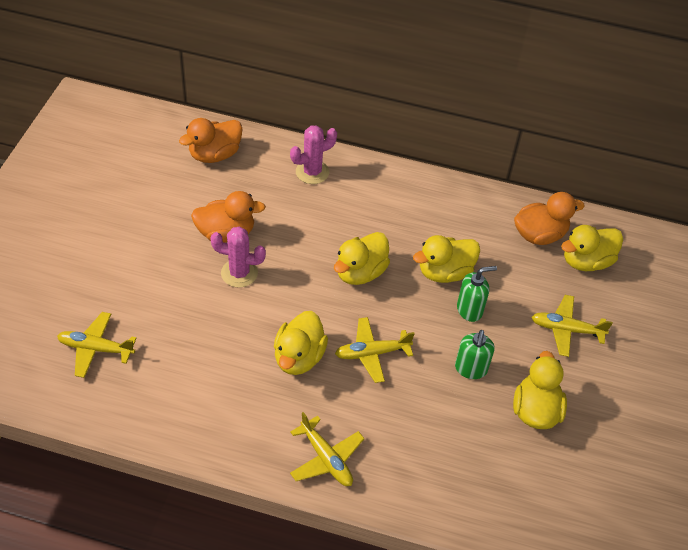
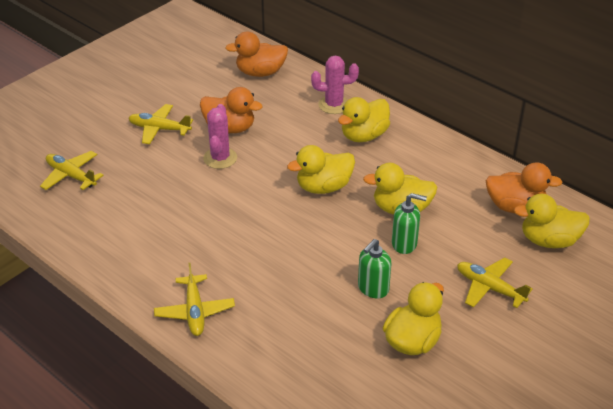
camera: 30 degrees right, 10 degrees down
(239, 273) = (220, 158): pink cactus -> pink cactus turned 60 degrees clockwise
(299, 357) = (225, 231): yellow duck -> yellow duck (364, 136)
(372, 353) = (291, 248): yellow plane -> yellow plane (159, 129)

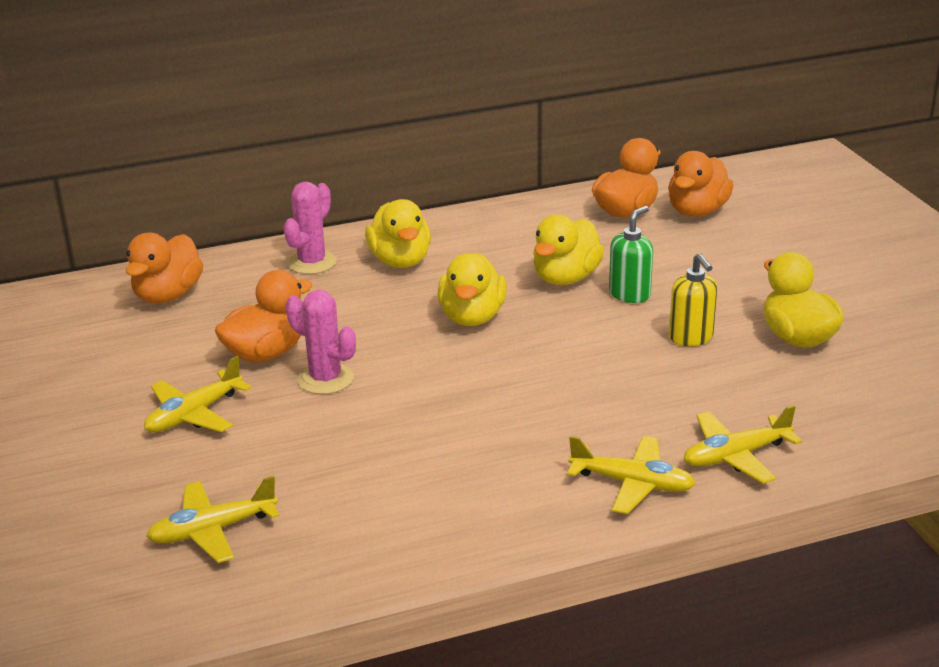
camera: 60 degrees left, 10 degrees down
(373, 289) = (691, 337): green soap dispenser -> yellow soap dispenser
(489, 288) = (745, 266): yellow plane -> yellow plane (736, 456)
(549, 240) = (697, 211): yellow duck -> orange duck

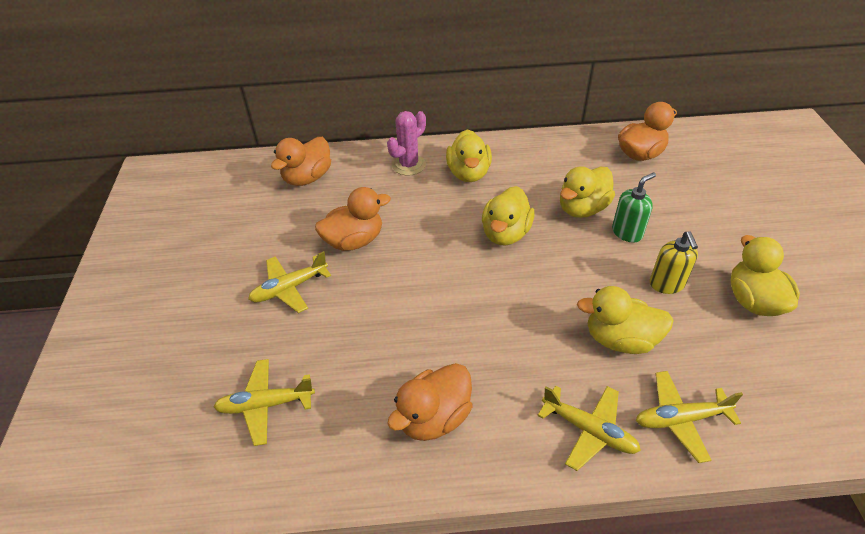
camera: 15 degrees right, 15 degrees up
(325, 379) = (387, 273): pink cactus -> none
(647, 397) = (620, 339): none -> yellow duck
(697, 211) = (694, 162): orange duck -> orange duck (434, 418)

